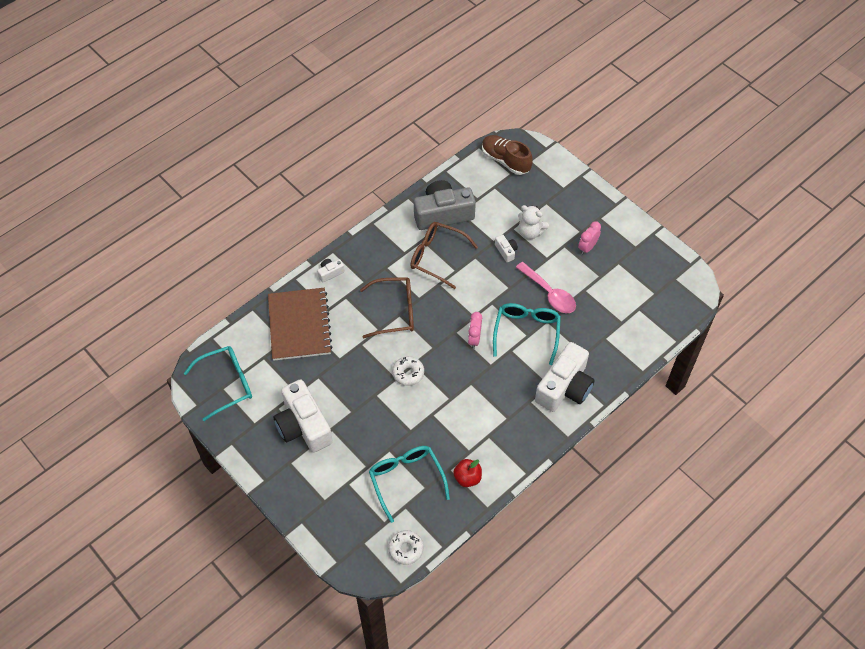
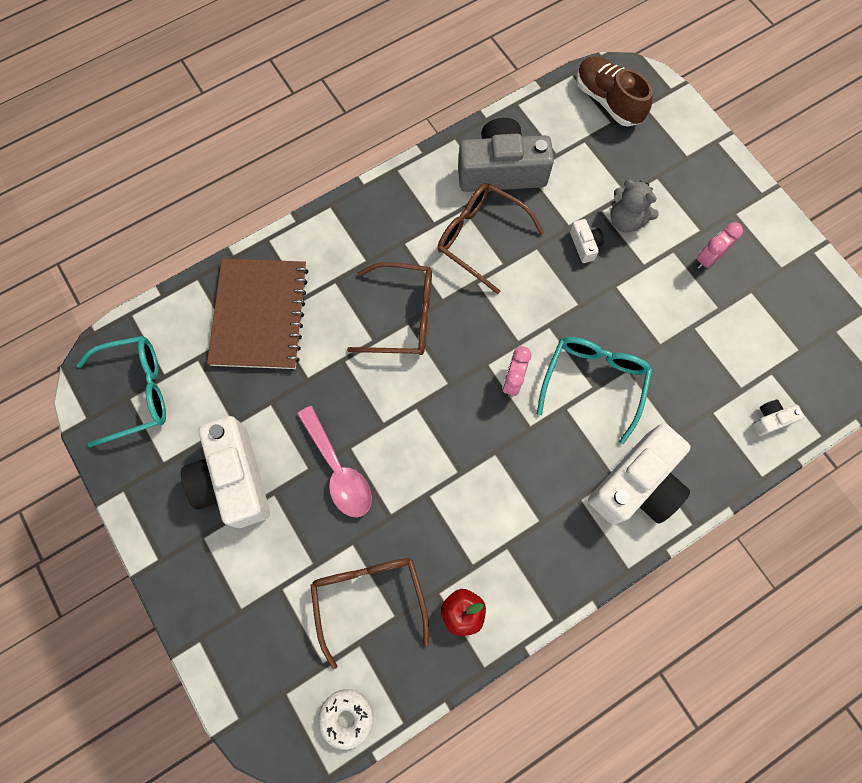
camera: 10 degrees right, 15 degrees up
(330, 273) = (320, 238): white camera -> white camera (771, 419)
(406, 479) = (369, 597): turquoise glasses -> brown glasses
(408, 373) = (404, 420): white donut -> none
(530, 232) = (626, 220): white teddy bear -> grey teddy bear
(549, 293) = (638, 324): pink spoon -> pink spoon (338, 470)

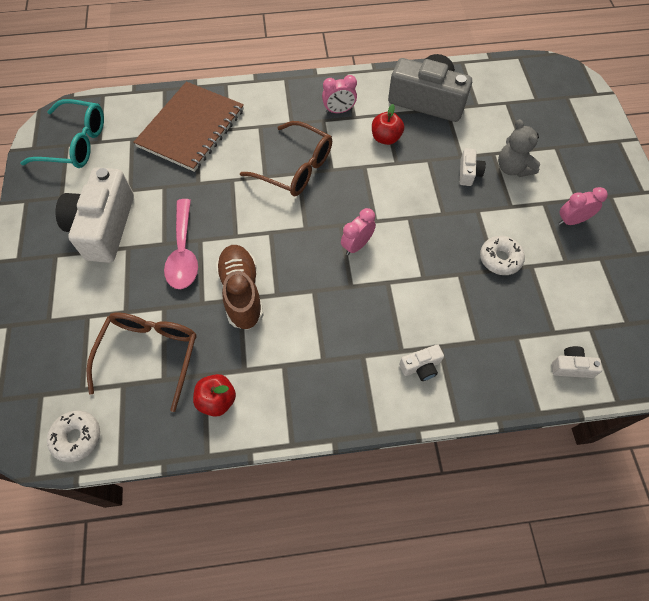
camera: 25 degrees right, 10 degrees down
(412, 223) = (339, 111): none -> pink clock
(480, 238) = (386, 138): brown glasses -> red apple
(594, 382) = (424, 273): turquoise glasses -> none
(608, 101) = (539, 84): brown shoe -> brown shoe (241, 292)
(637, 484) = (421, 366): white camera -> white camera, size x0.43
(659, 333) = (500, 259): none -> white donut

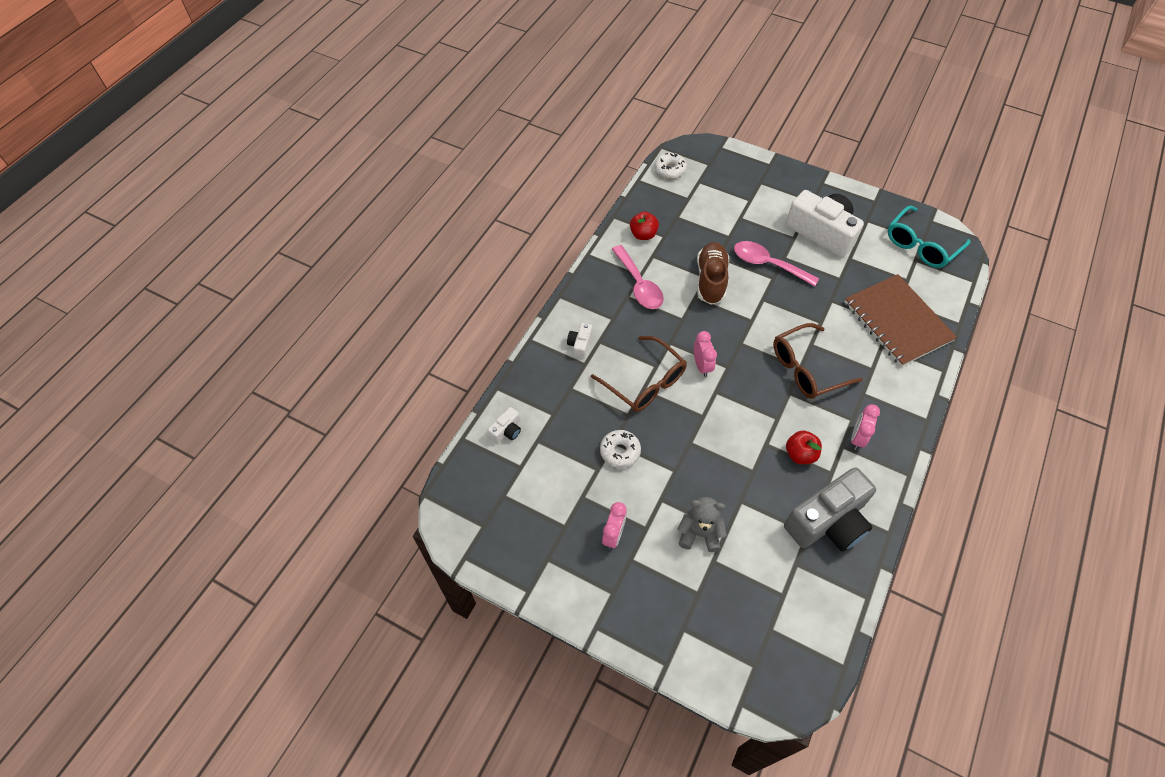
camera: 125 degrees right, 5 degrees down
(150, 354) = (699, 217): brown glasses -> brown glasses (645, 383)
(241, 292) = (711, 280): brown shoe -> brown shoe turned 105 degrees counterclockwise
(298, 358) = (639, 285): none -> pink spoon
(468, 173) = (718, 492): white camera -> none

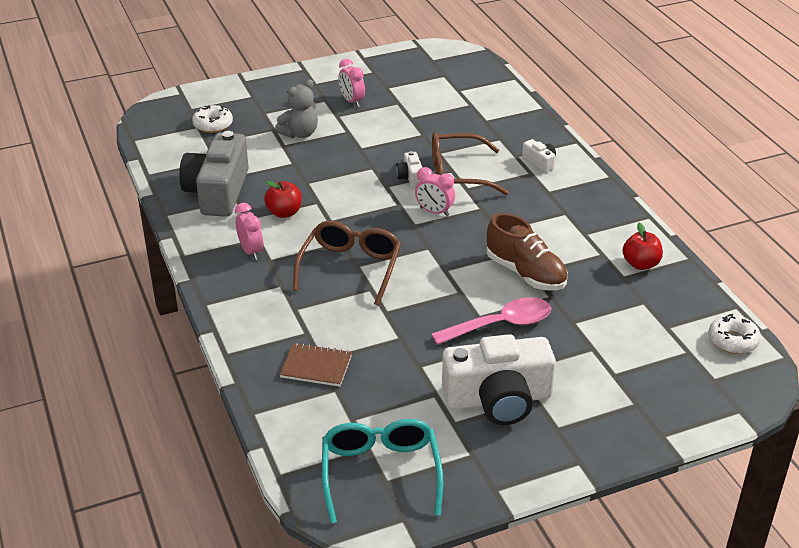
camera: 130 degrees right, 20 degrees down
(507, 431) = (497, 96): white camera -> white camera (410, 177)
(620, 451) = (411, 133): white donut -> white donut (213, 125)
(639, 285) = (572, 226): pink spoon -> none
(897, 321) = (316, 366): brown notebook -> brown notebook, size x0.49

